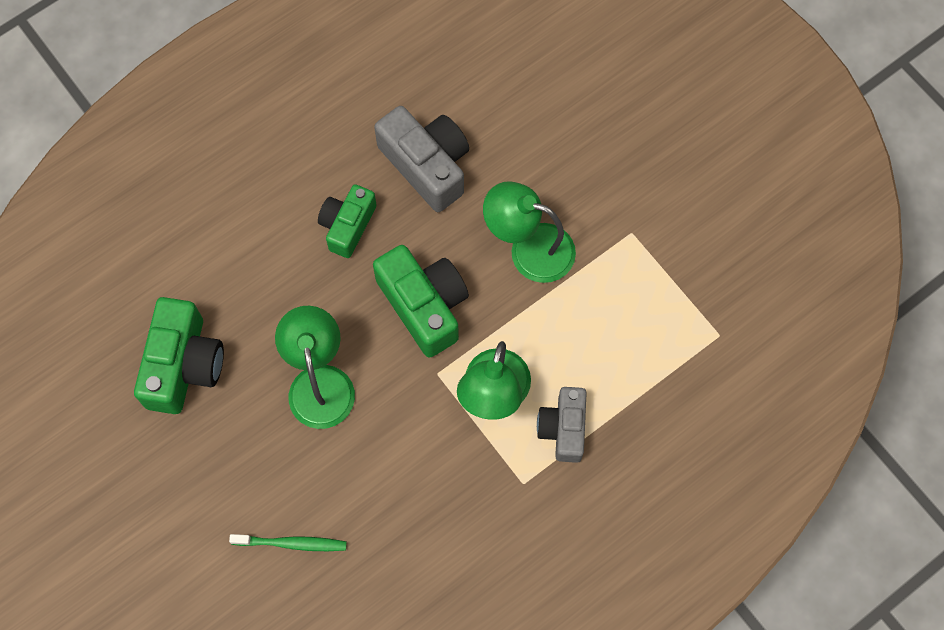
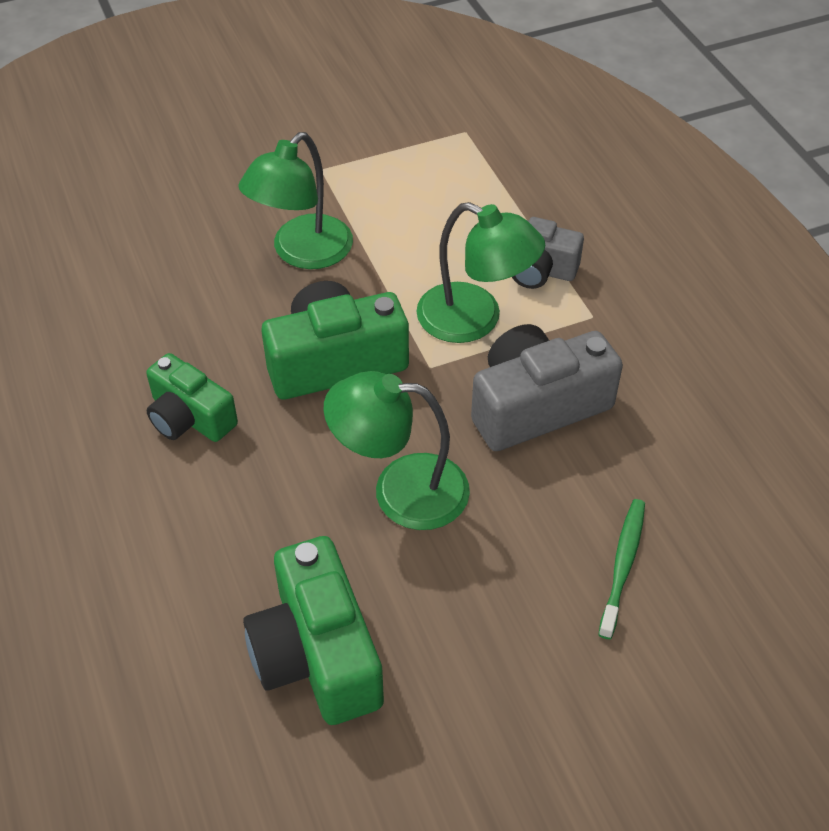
camera: 75 degrees left, 20 degrees down
(183, 365) = (317, 654): green camera -> green camera turned 135 degrees counterclockwise
(427, 165) = (147, 322): grey camera -> grey camera (536, 406)

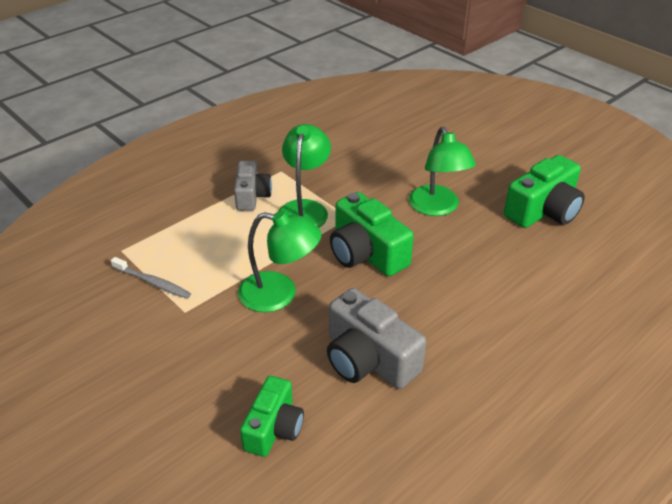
camera: 110 degrees left, 10 degrees down
(190, 417) = (446, 300): green camera -> green camera (274, 428)
(388, 150) = (153, 282): none -> grey toothbrush
(536, 406) = (355, 177): grey camera -> grey camera (368, 359)
(623, 565) = (430, 140): green toothbrush -> none

